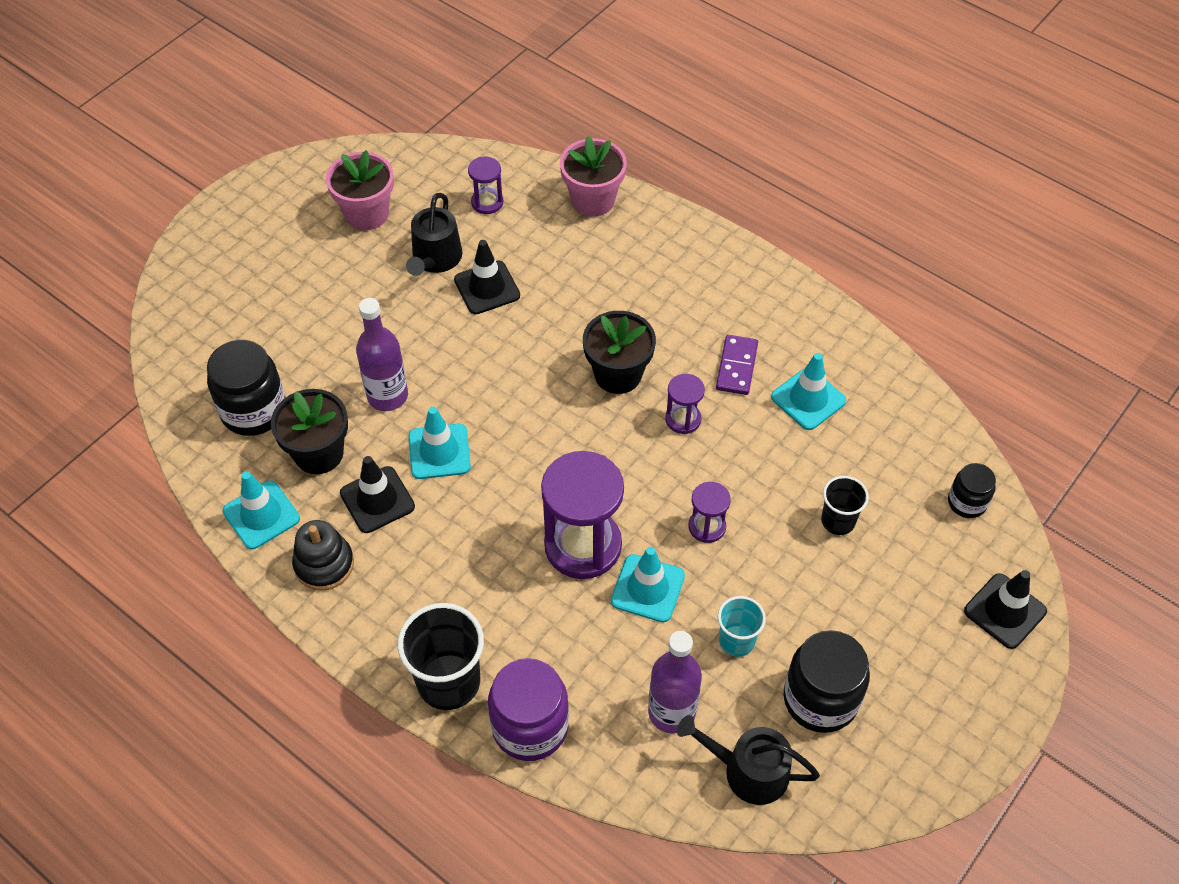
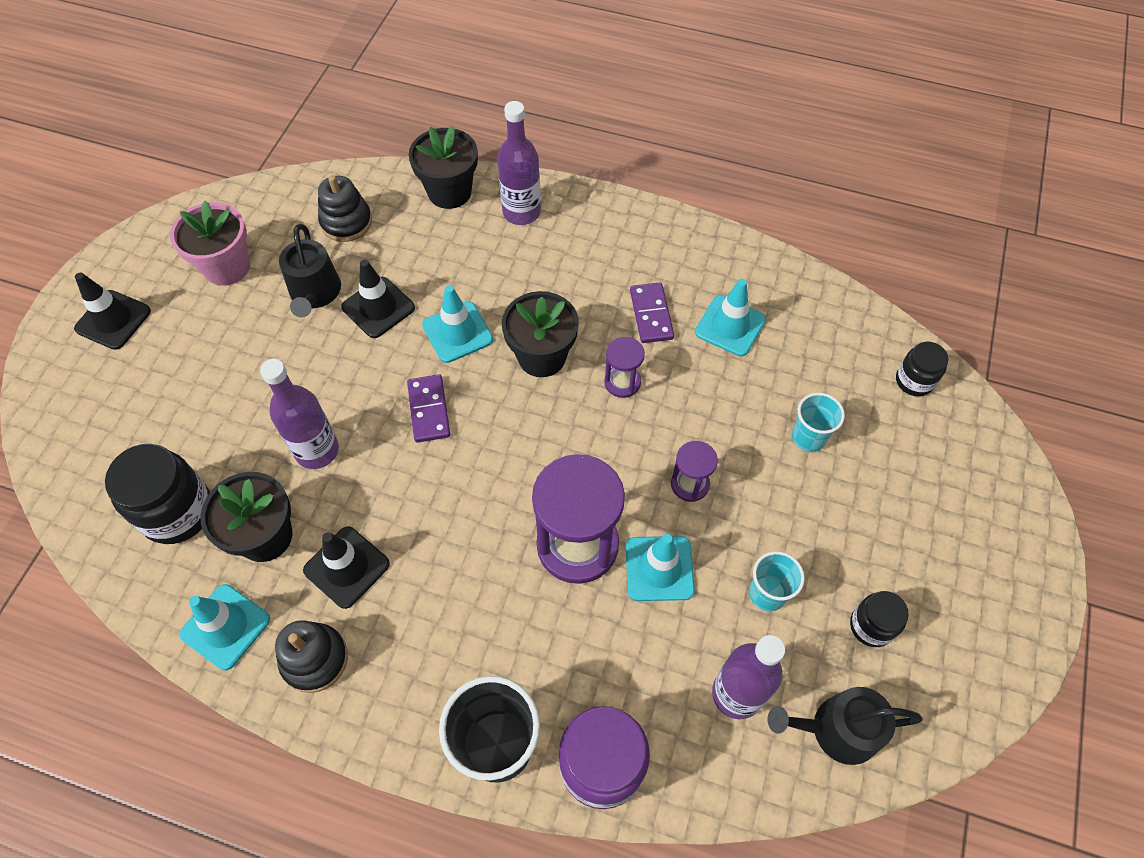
camera: 20 degrees left, 5 degrees up
(439, 451) = (393, 493): turquoise traffic cone -> turquoise traffic cone (457, 332)
(487, 202) = (346, 222): purple hourglass -> black stacking toy
(497, 391) = (428, 410): none -> purple domino
(593, 200) = (449, 192): pink flower pot -> black flower pot
(653, 237) = (521, 212): none -> purple bottle
(820, 699) = (871, 626): black jar -> black jar, size x0.57
(838, 521) = (808, 437): black cup -> turquoise cup
(1005, 611) = (995, 476): black traffic cone -> black traffic cone (113, 320)

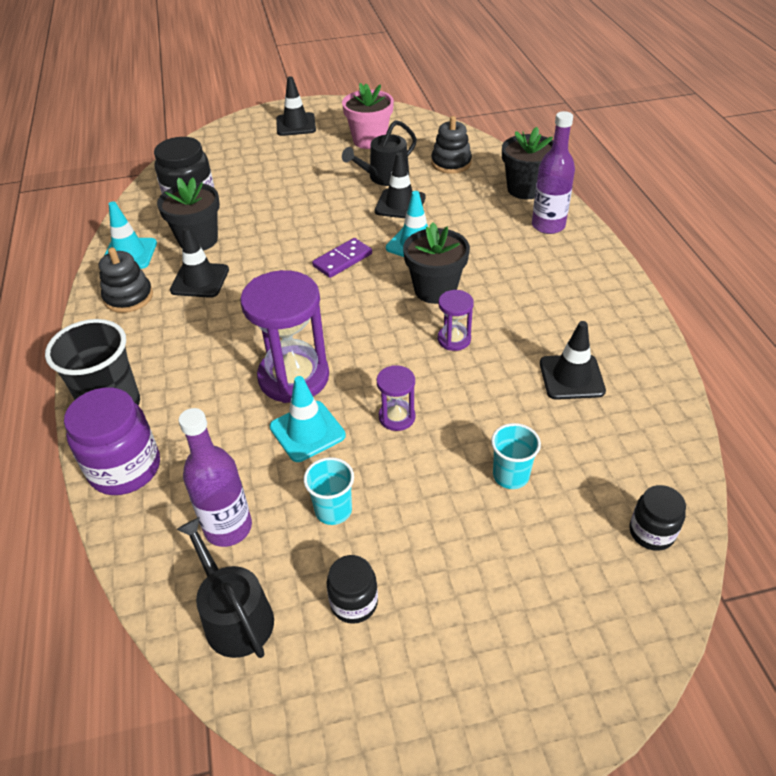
camera: 60 degrees right, 15 degrees down
(317, 450) = (272, 231): purple bottle -> none
(651, 315) = (532, 328): purple domino -> none
(730, 326) = (571, 377): turquoise traffic cone -> black traffic cone

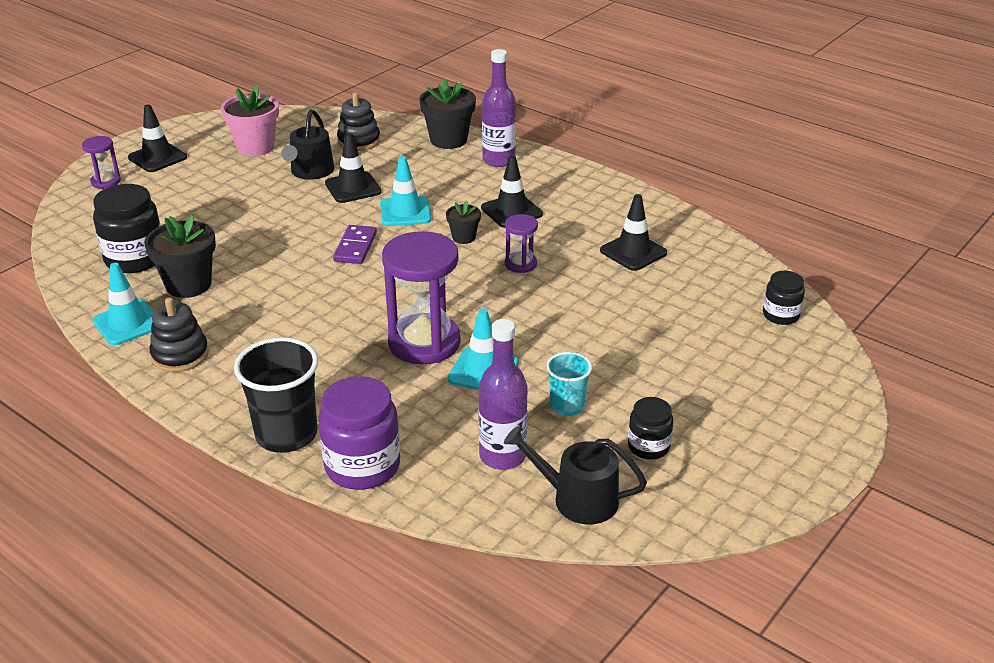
camera: 40 degrees left, 10 degrees down
(200, 280) = (237, 314): black traffic cone -> black traffic cone (511, 211)
(397, 417) = (540, 331): purple hourglass -> purple hourglass (106, 181)
(435, 290) = (463, 237): black flower pot -> black flower pot, size x0.55
(510, 475) = (662, 327): turquoise cup -> none

